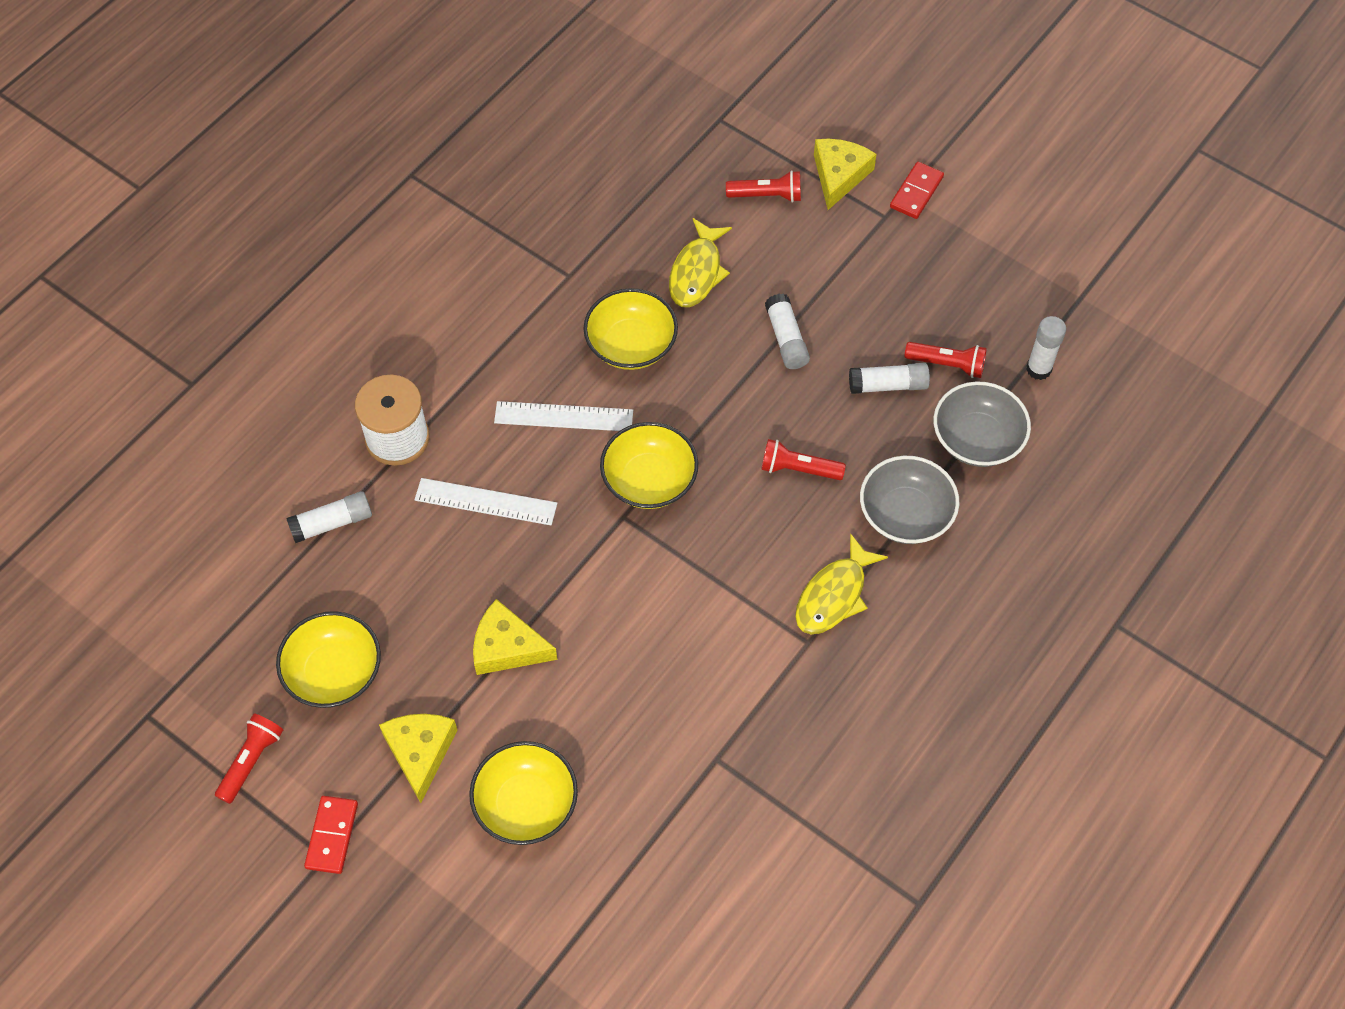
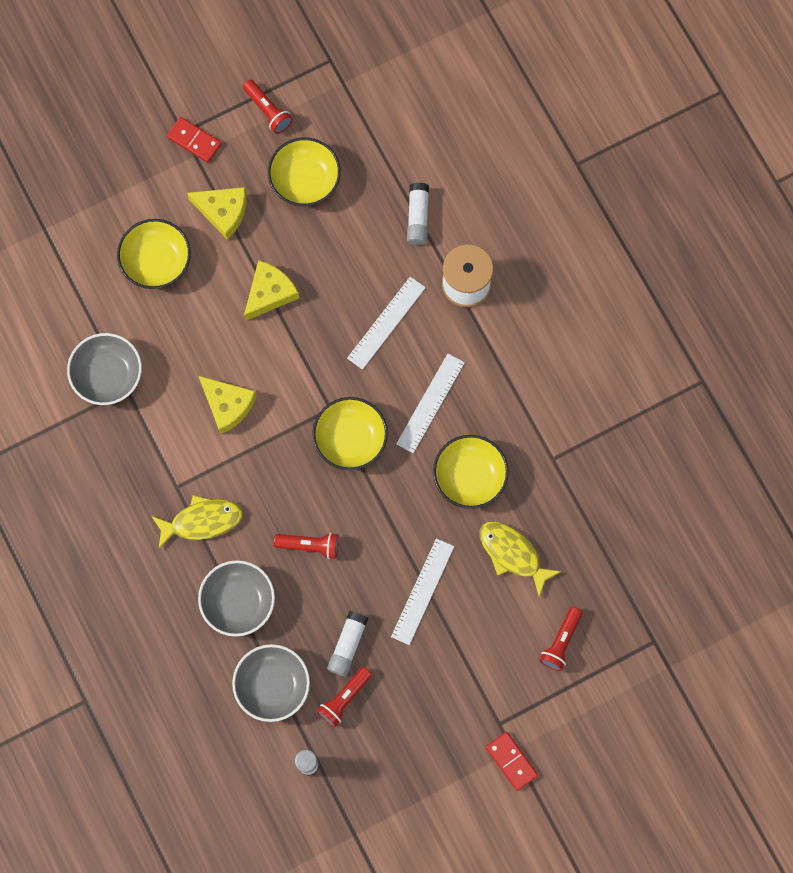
camera: 115 degrees right, 15 degrees up
(709, 791) = (107, 375): none -> grey bowl
(786, 339) = (422, 591): white glue stick -> white ruler
(798, 469) = (310, 546): red flashlight -> red flashlight turned 60 degrees clockwise
(834, 595) = (202, 521): yellow fish -> yellow fish turned 105 degrees clockwise
(839, 175) = (555, 708): yellow cheese -> yellow cheese (227, 405)

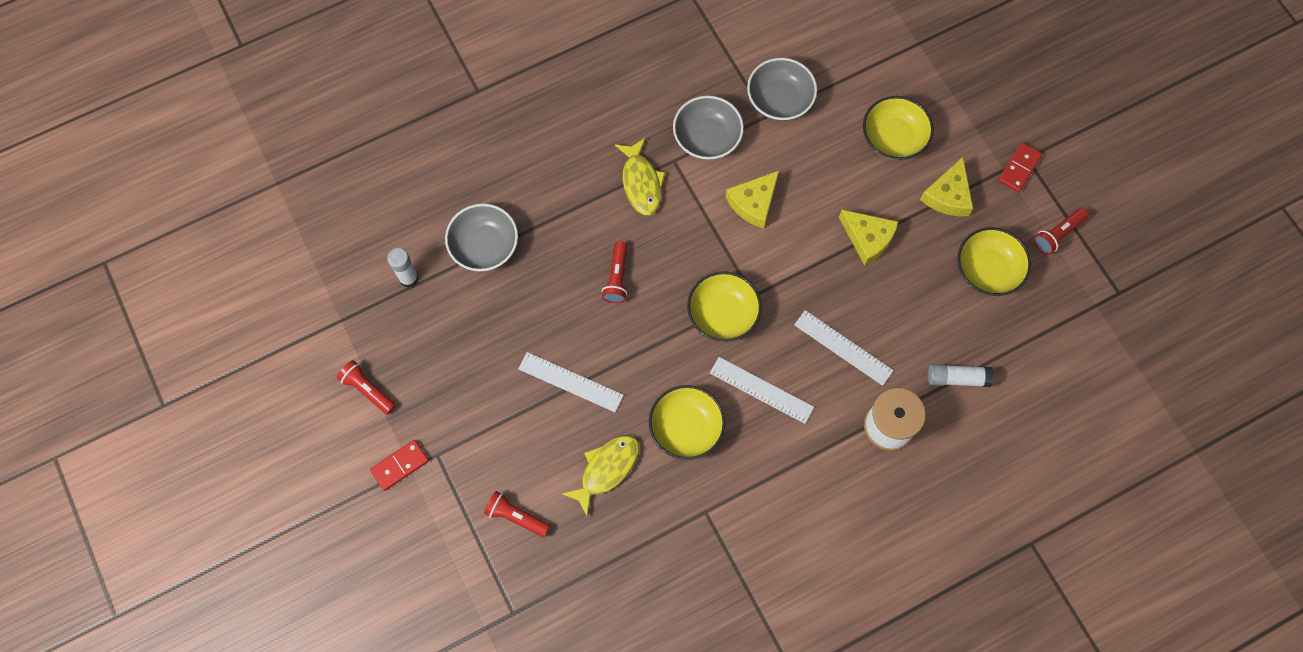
camera: 90 degrees right, 5 degrees down
(238, 602) = (564, 215): grey bowl -> grey bowl (707, 138)
(344, 698) = (469, 310): red flashlight -> red flashlight (368, 390)
(347, 645) = (520, 312): white glue stick -> none

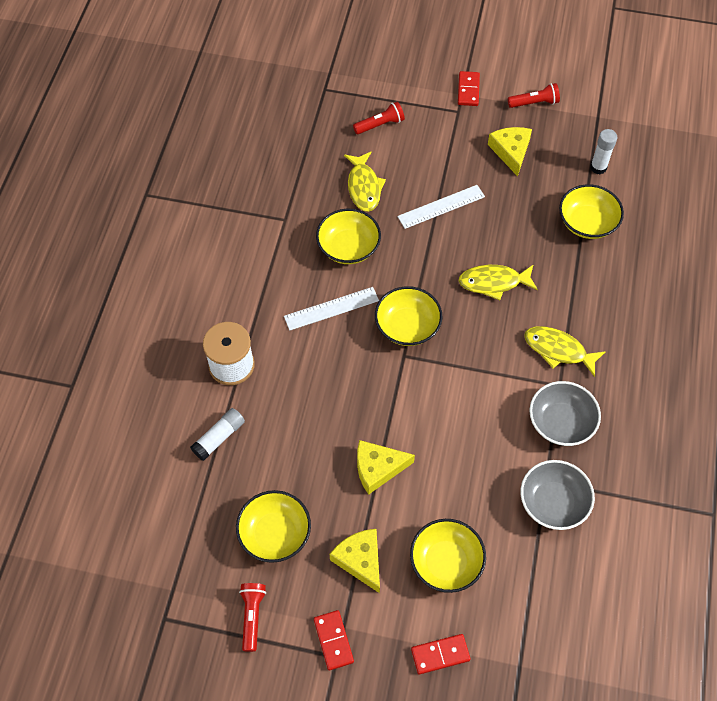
camera: 130 degrees right, 10 degrees down
(484, 246) = (587, 223): grey bowl -> yellow bowl
(617, 278) = (493, 282): red flashlight -> yellow fish
(754, 203) = (477, 412): yellow cheese -> yellow cheese (511, 151)
(843, 347) = (312, 382): white ruler -> none
(960, 95) = (440, 655): none -> red domino

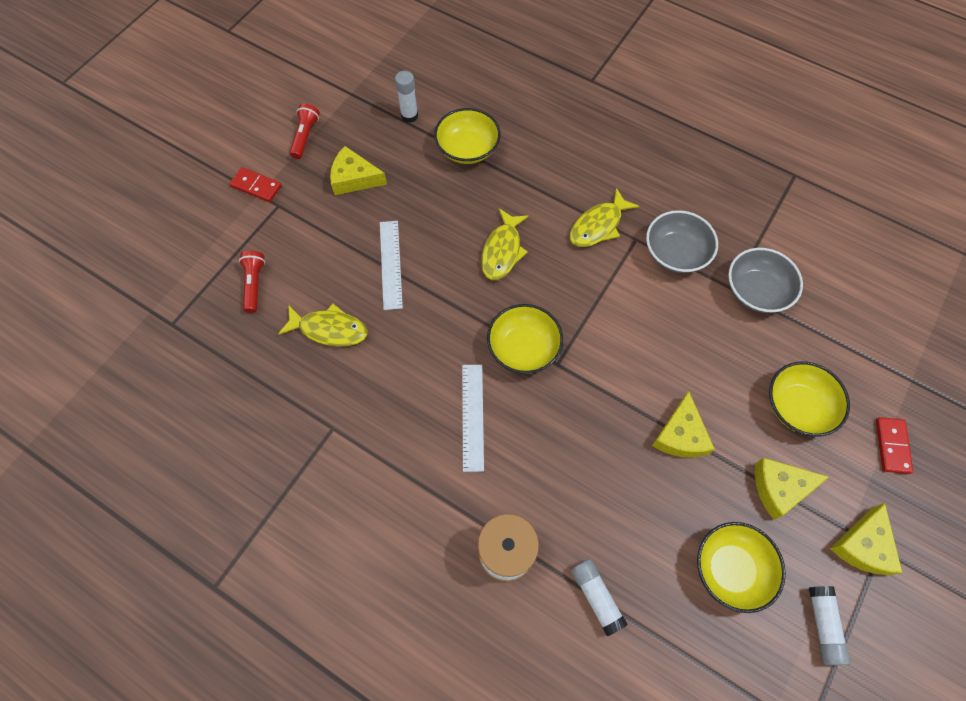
camera: 70 degrees left, 5 degrees up
(252, 616) = (823, 625): red flashlight -> white glue stick
(333, 640) = (863, 546): red domino -> yellow cheese
(348, 247) = (401, 372): yellow bowl -> none

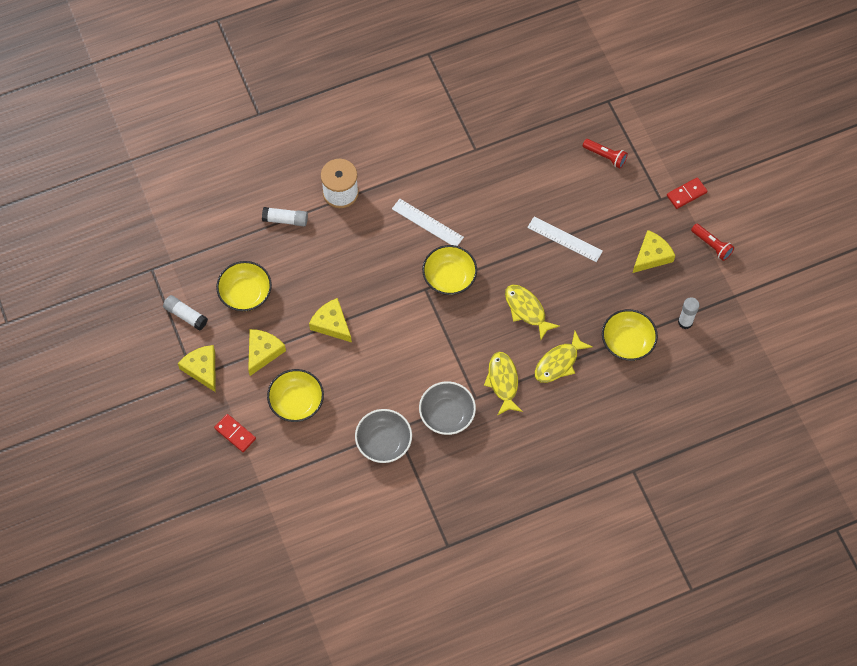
camera: 125 degrees right, 0 degrees up
(329, 329) = (542, 180): yellow fish -> yellow fish (558, 362)

